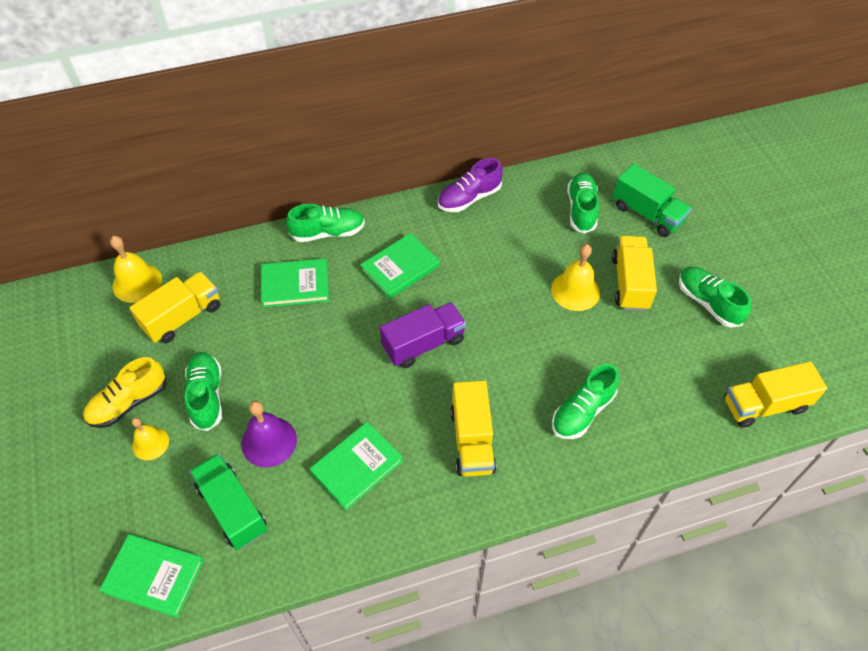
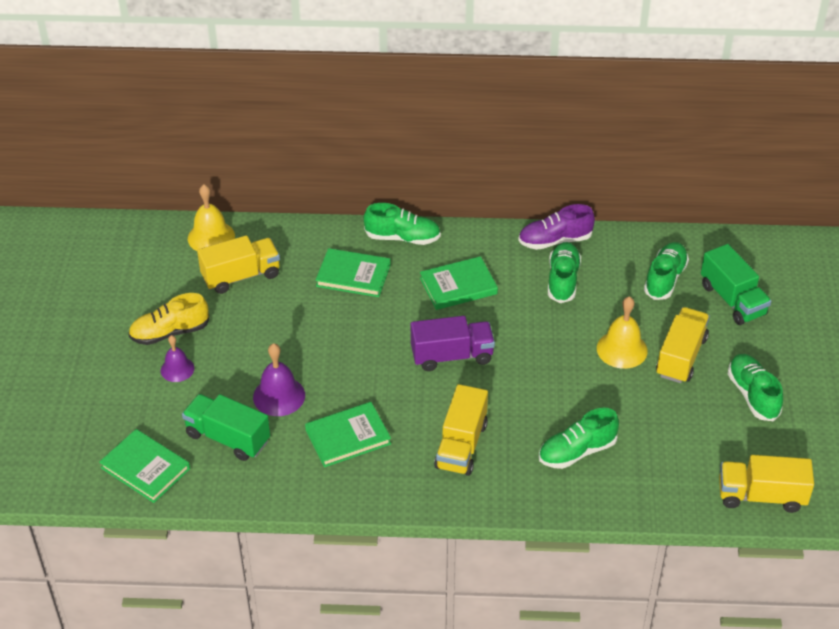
camera: 20 degrees right, 10 degrees down
(150, 443) = (177, 369): yellow bell -> purple bell
(207, 396) = (238, 345): green shoe -> green shoe (563, 280)
(232, 509) = (228, 438): green truck -> green truck turned 45 degrees counterclockwise

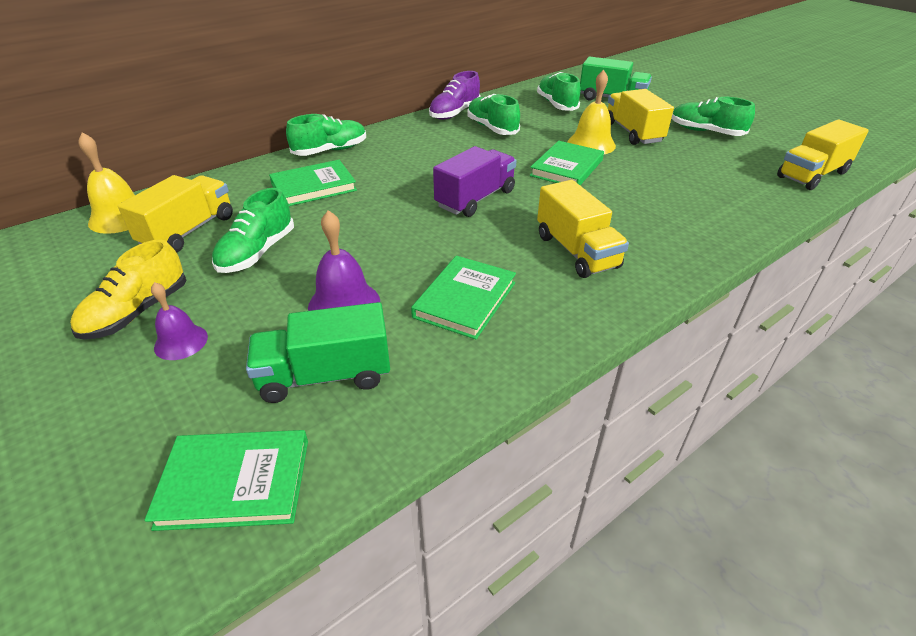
camera: 40 degrees left, 5 degrees down
(458, 286) = (418, 159): green book -> green book (567, 168)
(577, 451) = (665, 210): green shoe -> green shoe (257, 252)

